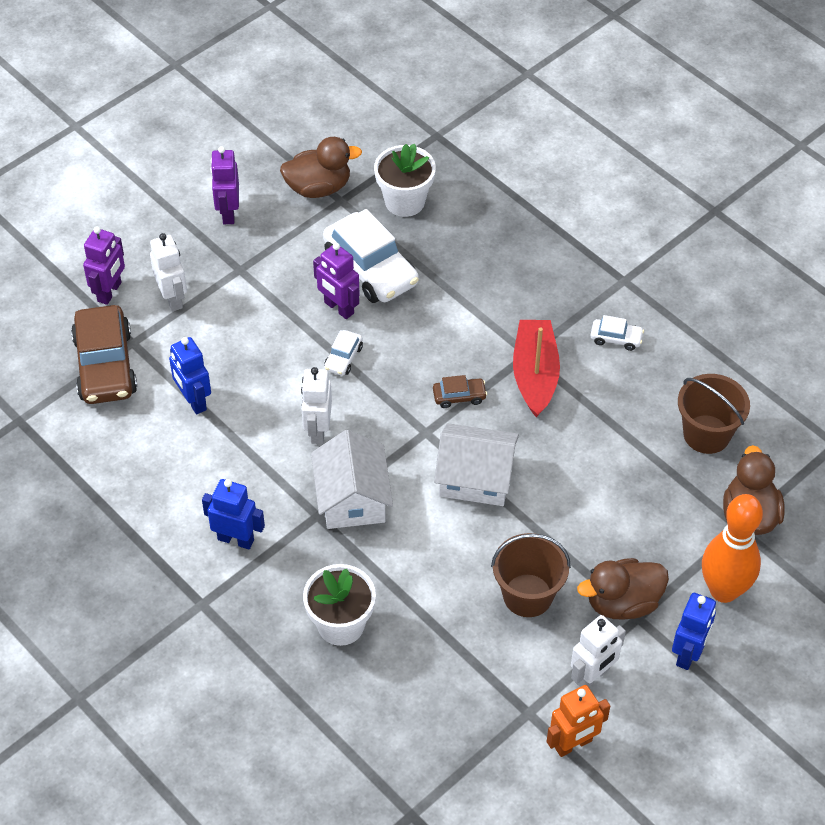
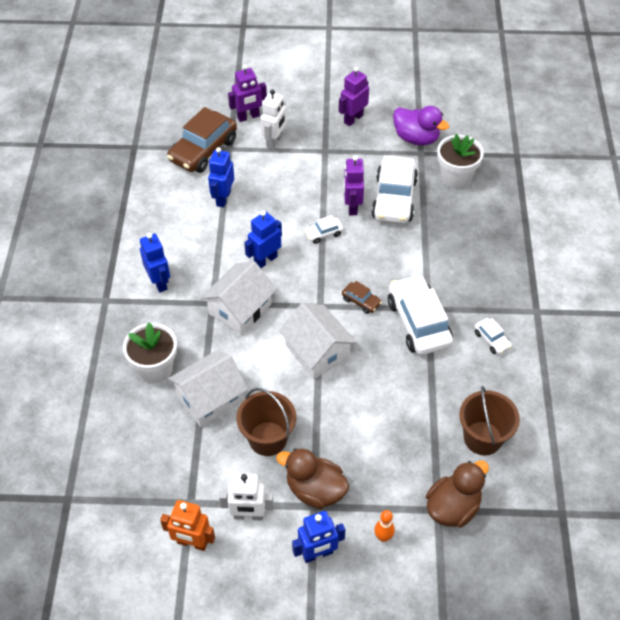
camera: 45 degrees right, 0 degrees up
(318, 188) = (416, 138): brown duck -> purple duck
(318, 430) = (265, 260): white robot -> blue robot
(429, 606) = (210, 398): none -> white house
(535, 374) = (418, 323): red boat -> white car
(723, 590) = (383, 537): orange bowling pin -> orange bowling pin, size x0.43

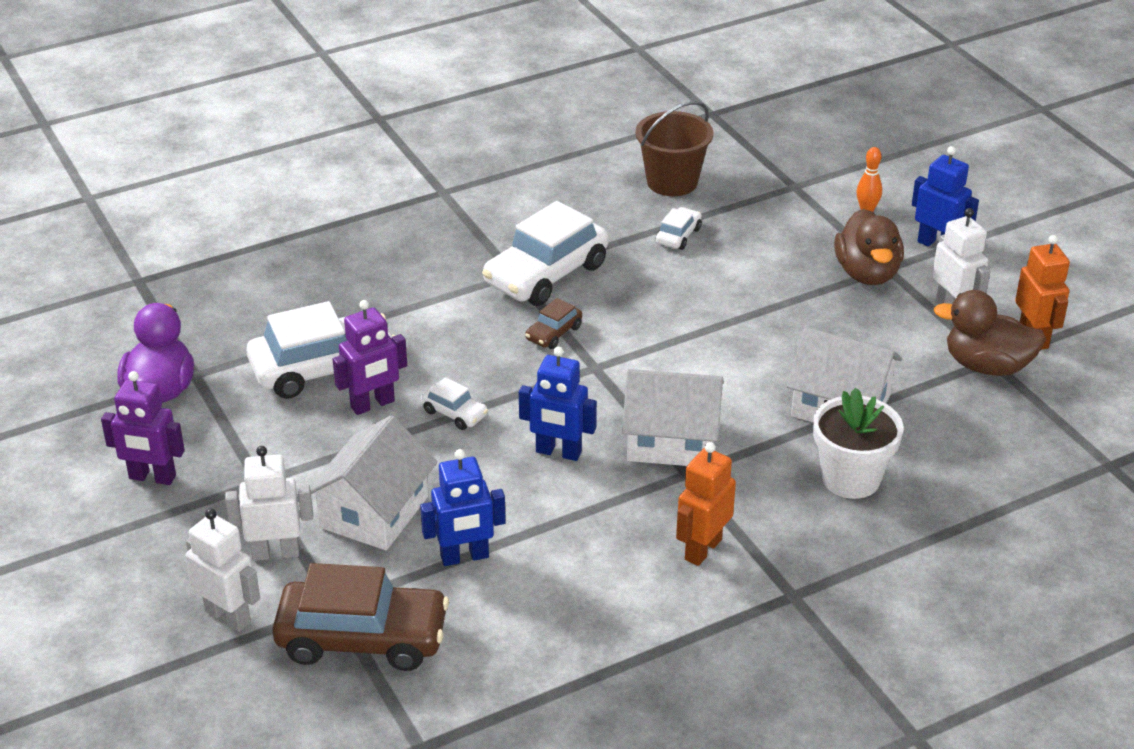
camera: 120 degrees left, 15 degrees down
(159, 282) = (702, 549): blue robot -> orange robot
(248, 117) = (228, 616): purple robot -> white robot
(268, 438) = (843, 333): brown bucket -> none
(317, 351) = (674, 341): white house -> white house (374, 512)
(361, 301) = (554, 333): brown car -> brown car turned 150 degrees counterclockwise
(453, 507) = (781, 177): brown duck -> brown duck (987, 366)
(455, 177) = (231, 323): white flower pot -> none
(491, 340) = (521, 212): white car -> white car (678, 236)

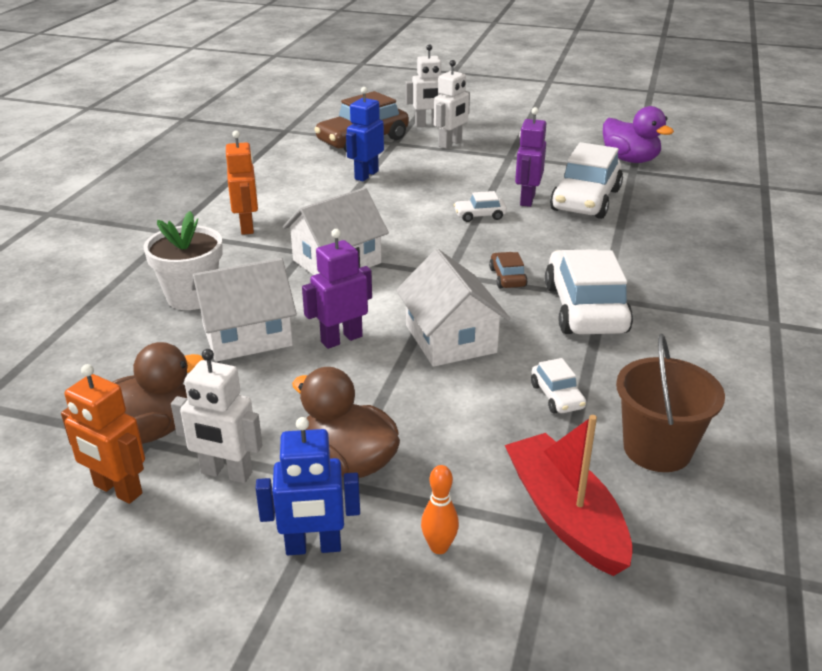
camera: 135 degrees right, 5 degrees down
(152, 477) = (554, 139): purple robot -> purple robot (341, 339)
(374, 512) = (438, 169): white house -> white house (450, 339)
(558, 452) = (393, 227): blue robot -> none
(778, 186) = (565, 515): none -> red boat

